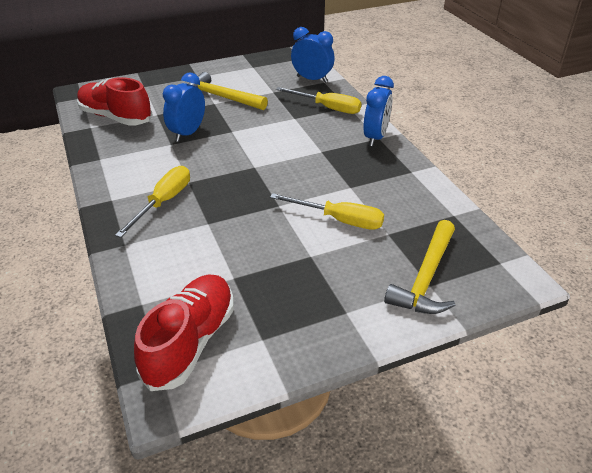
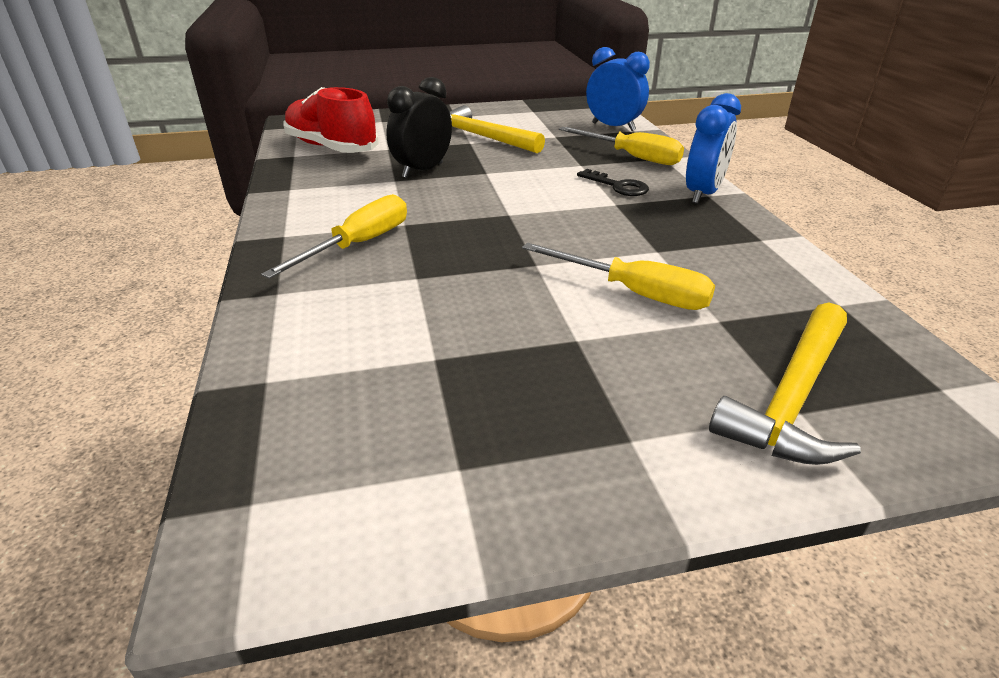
camera: 10 degrees right, 5 degrees down
(187, 133) = (422, 170): blue clock -> black clock
(190, 342) = (325, 455): red shoe -> none
(321, 135) = (617, 186): none -> black key

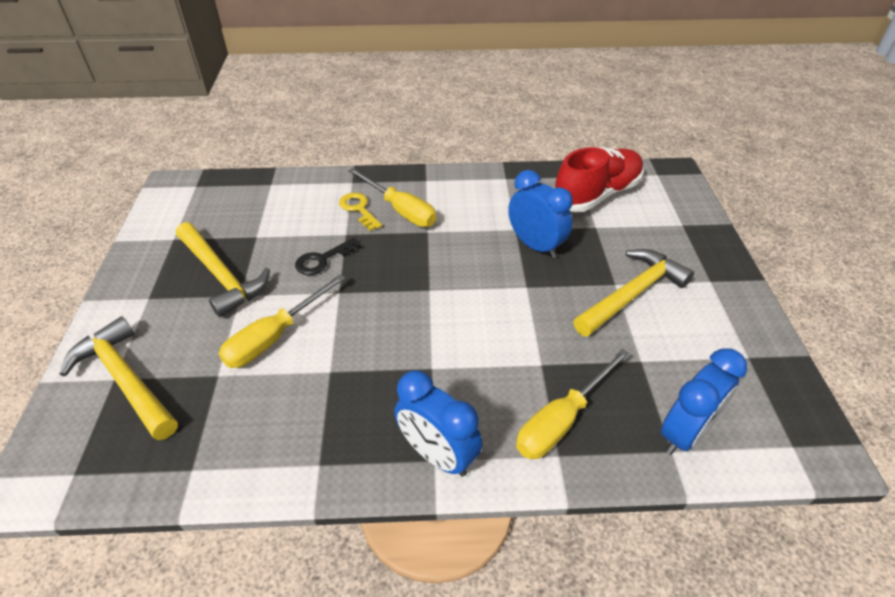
camera: 100 degrees right, 10 degrees up
(356, 275) = (359, 209): none -> yellow key
(422, 170) = (535, 246): black clock -> blue clock
(543, 369) = (221, 275): none -> yellow hammer
(617, 186) = (474, 381): black key -> black key (323, 259)

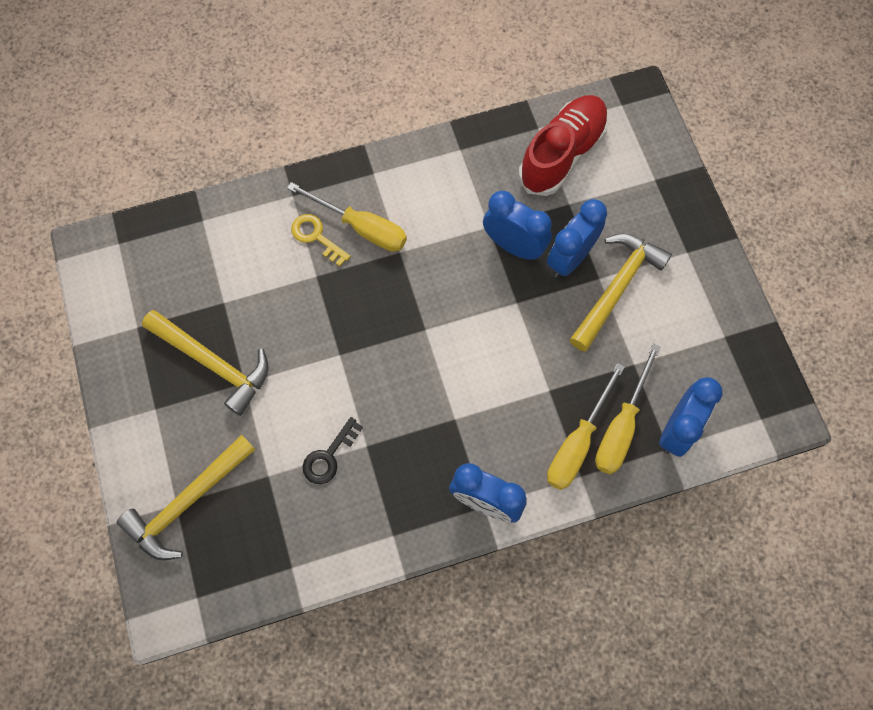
camera: 15 degrees left, 25 degrees up
(125, 380) = (187, 502): yellow hammer -> yellow hammer turned 75 degrees counterclockwise
(275, 336) = (300, 422): yellow screwdriver -> yellow screwdriver (621, 426)
(323, 259) = (307, 317): black key -> black key (329, 456)
(588, 264) = (570, 258): none -> blue clock

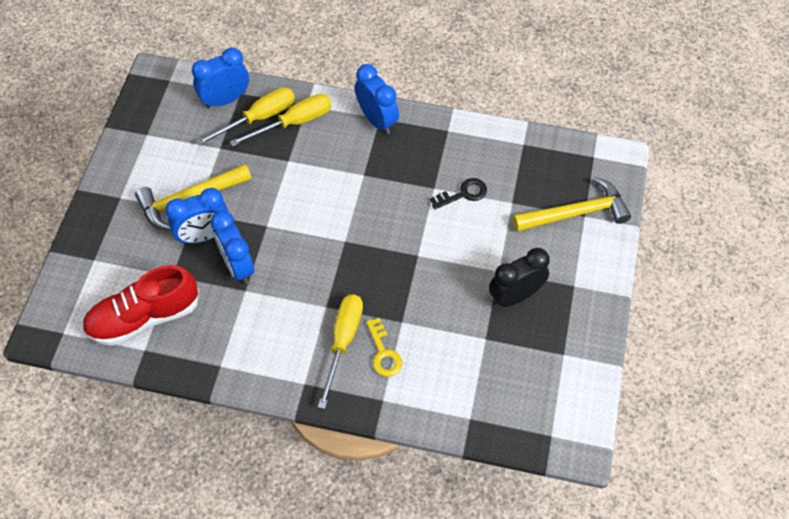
camera: 150 degrees left, 10 degrees down
(213, 363) = (515, 296): yellow hammer -> black clock
(361, 227) = (343, 341): yellow screwdriver -> yellow screwdriver turned 45 degrees clockwise

